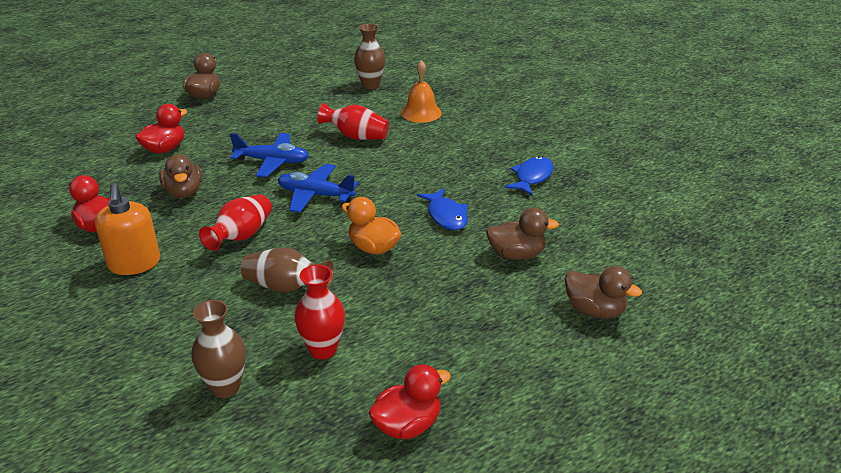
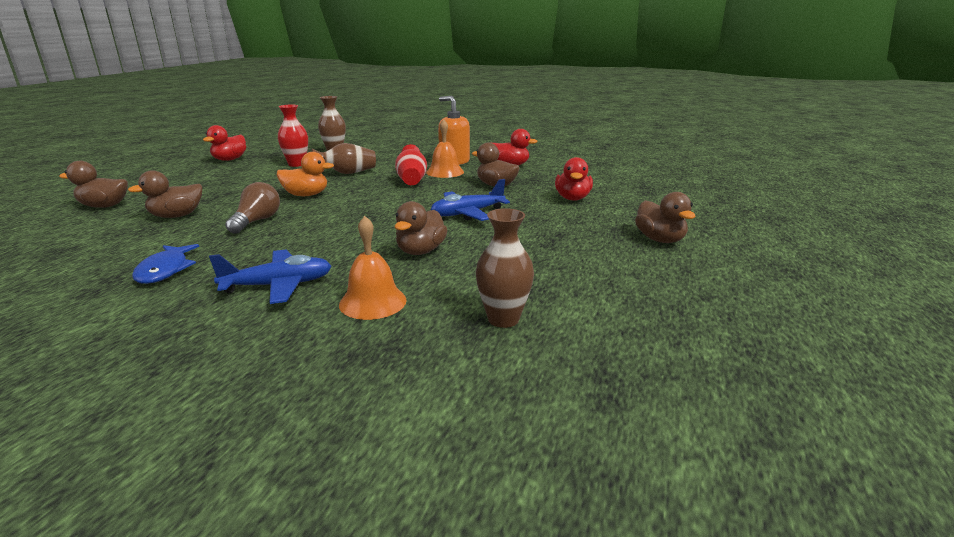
camera: 145 degrees right, 10 degrees down
(184, 241) = (445, 172): none -> orange bell
(315, 195) = (392, 206): blue plane -> blue plane (278, 285)
(356, 137) = (421, 251): red vase -> brown duck
(446, 216) = (257, 221): blue fish -> brown light bulb

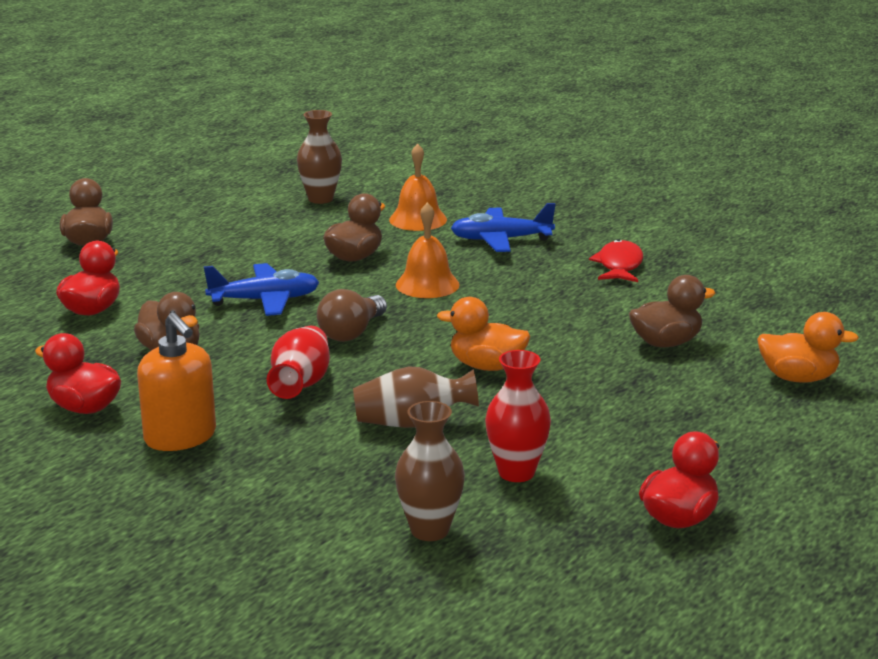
camera: 165 degrees left, 0 degrees up
(104, 206) = (798, 378): brown duck -> orange duck
(165, 270) = (619, 265): blue fish -> red fish
(257, 221) = (548, 320): brown light bulb -> brown light bulb (351, 332)
(445, 172) = (226, 402): orange bell -> orange bell (427, 284)

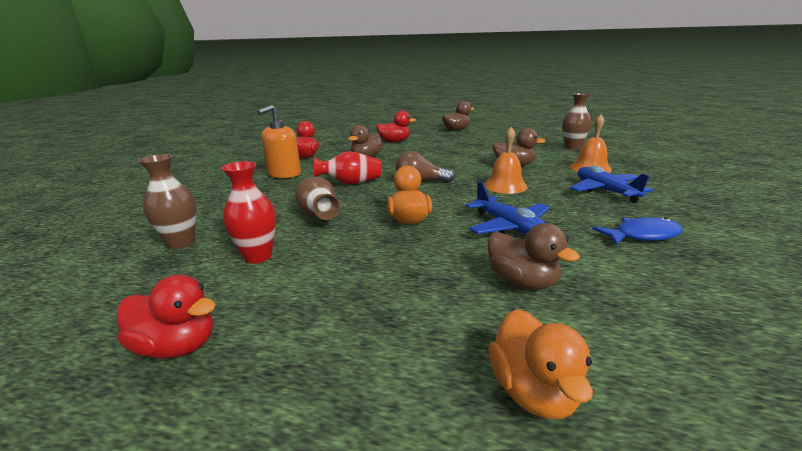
camera: 70 degrees right, 0 degrees up
(265, 300) = (437, 161): blue plane -> blue plane (508, 226)
(619, 265) = (642, 235): red fish -> blue fish

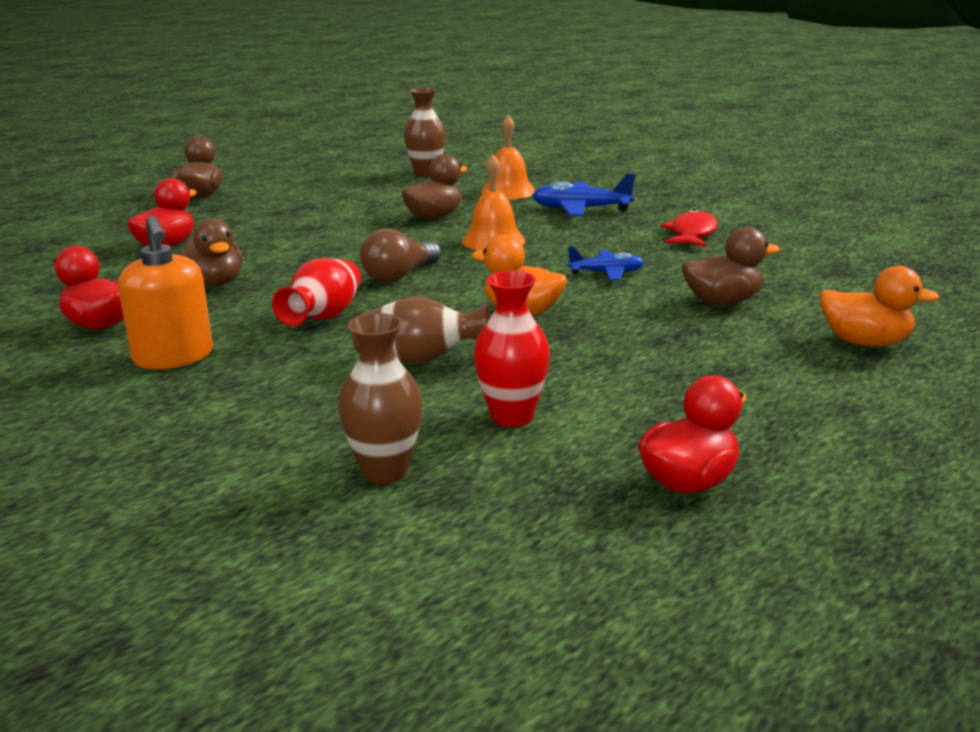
camera: 60 degrees left, 0 degrees up
(508, 226) = (606, 273): blue plane -> blue plane, size x0.64
(642, 235) = (692, 234): blue fish -> red fish

